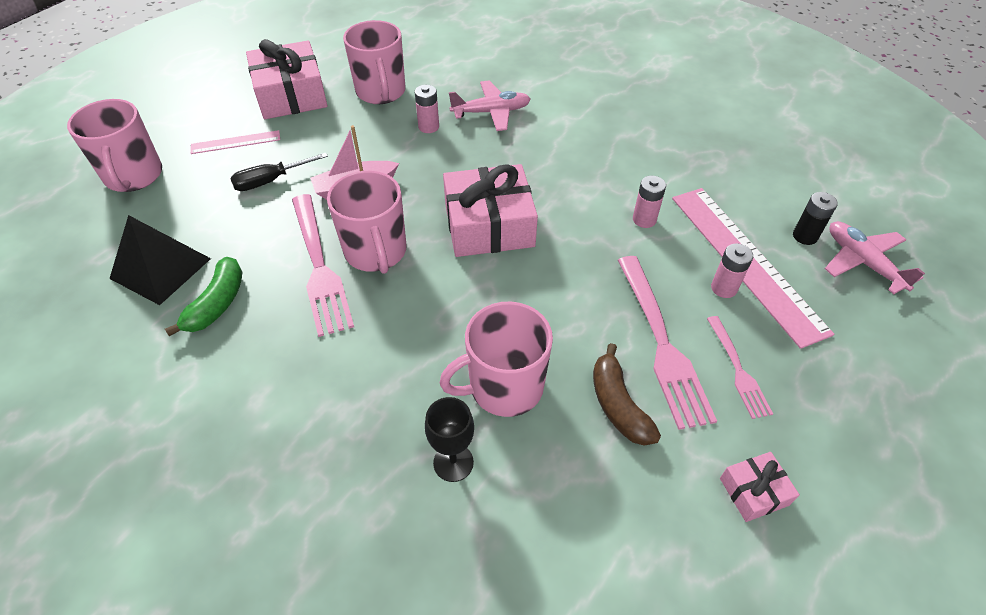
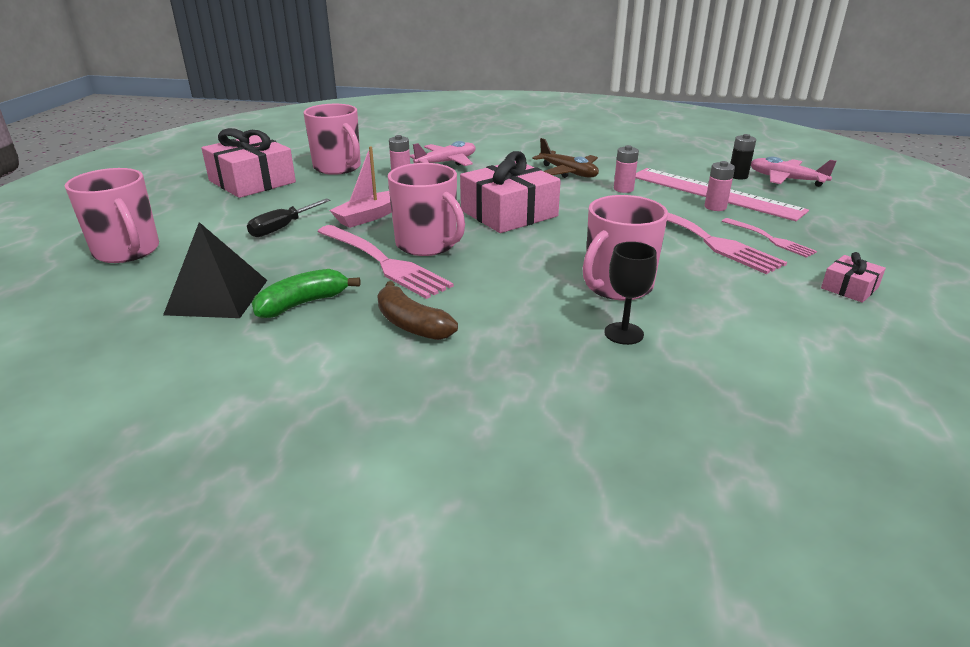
camera: 25 degrees left, 20 degrees down
(217, 304) = (303, 303): green banana -> green banana turned 120 degrees counterclockwise
(236, 142) = (222, 214): pink ruler -> none
(606, 169) = (568, 172): none -> brown plane
(618, 405) = (711, 273): brown banana -> brown banana (411, 324)

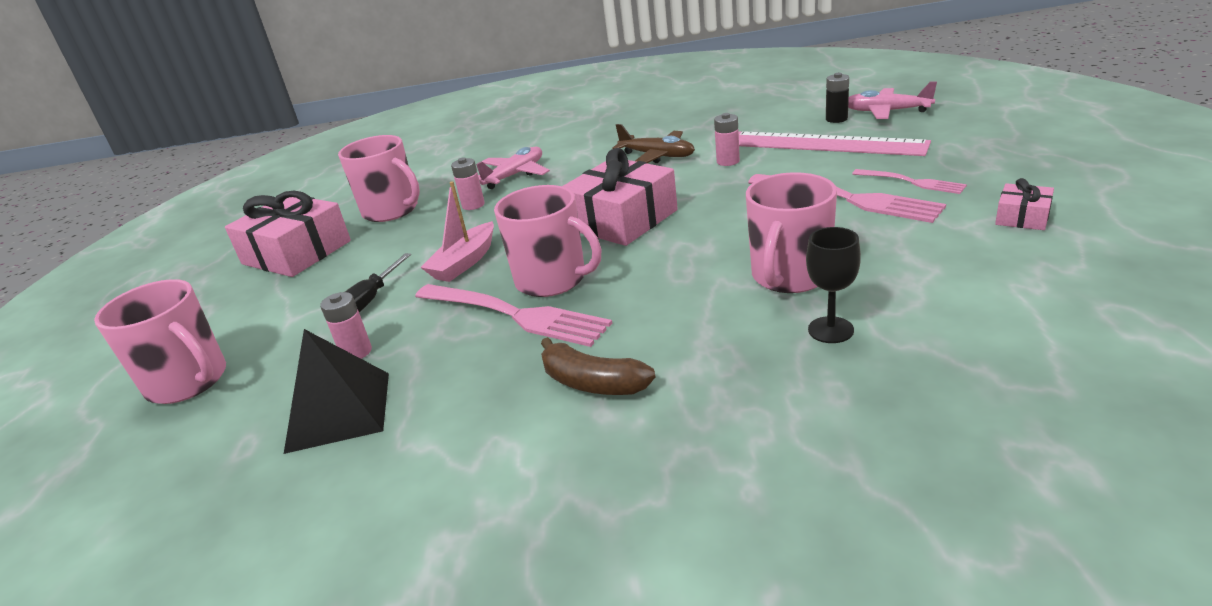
camera: 10 degrees left, 0 degrees up
(303, 303) = (449, 391): green banana -> none
(715, 207) = (835, 159): pink battery -> pink battery (356, 352)

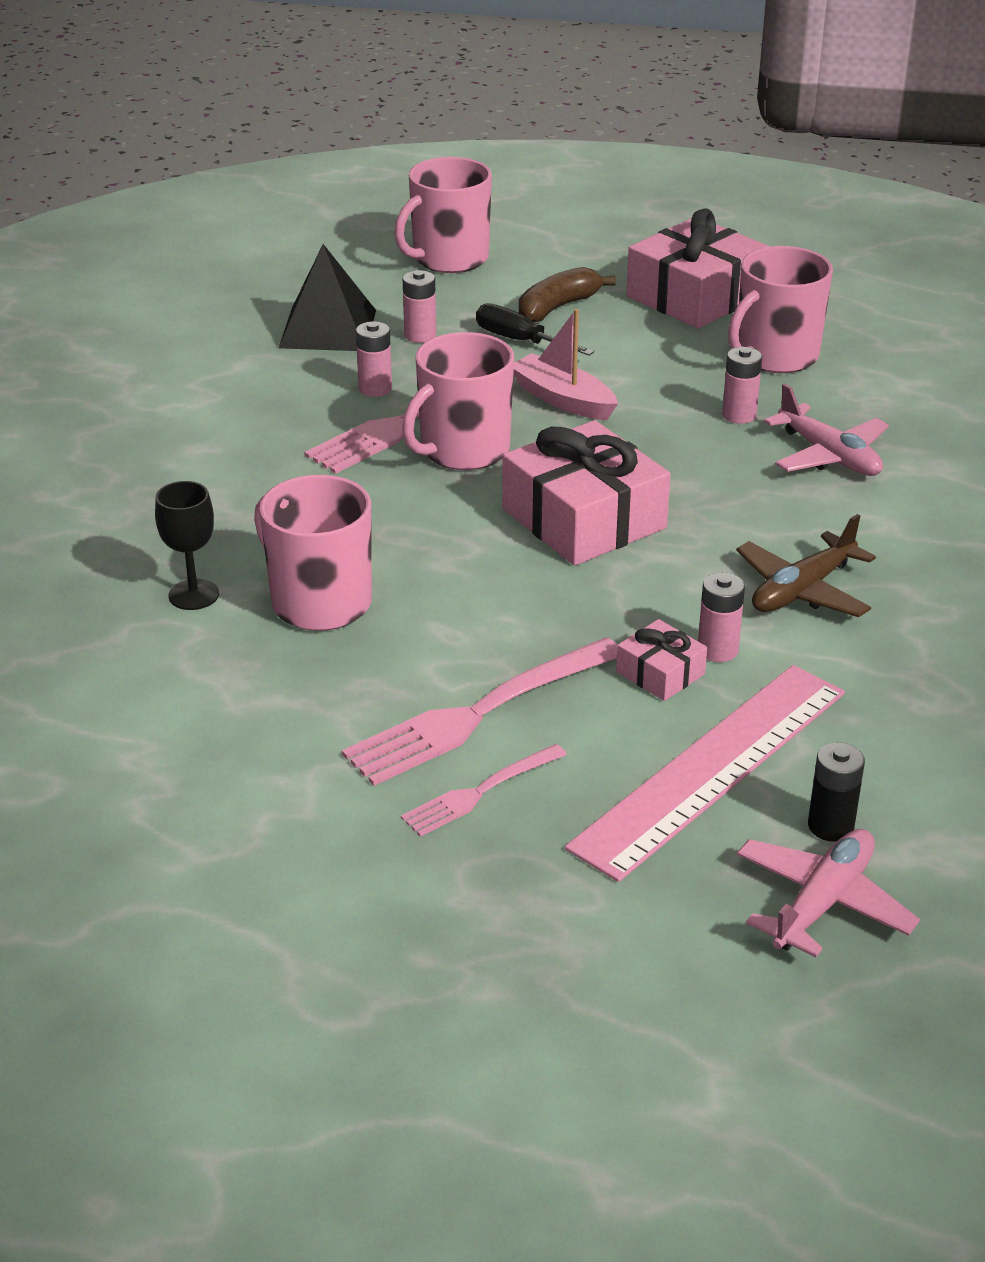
camera: 100 degrees right, 5 degrees up
(462, 346) = (375, 389): none -> pink battery
(592, 383) = (245, 448): brown banana -> brown banana (558, 307)
(1022, 217) = (283, 836): pink gift -> pink gift (660, 673)

